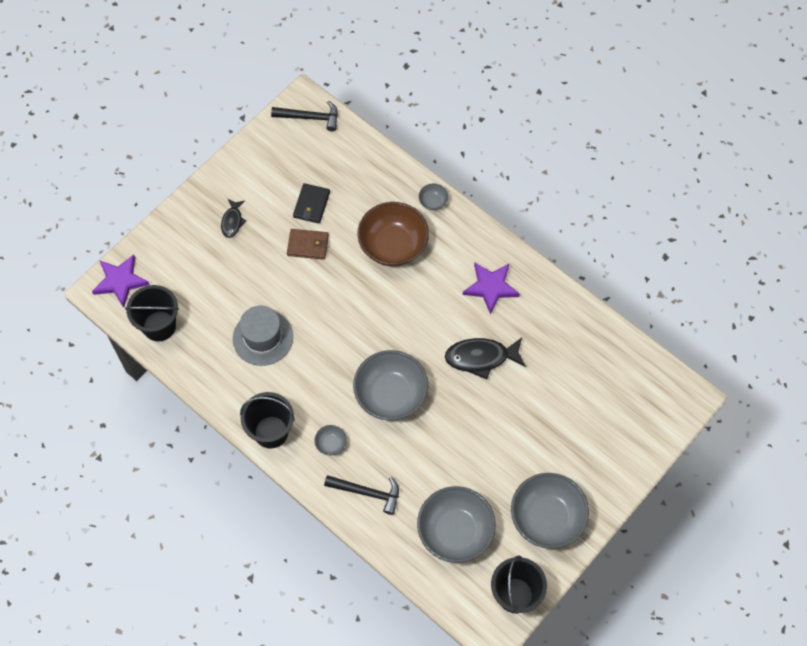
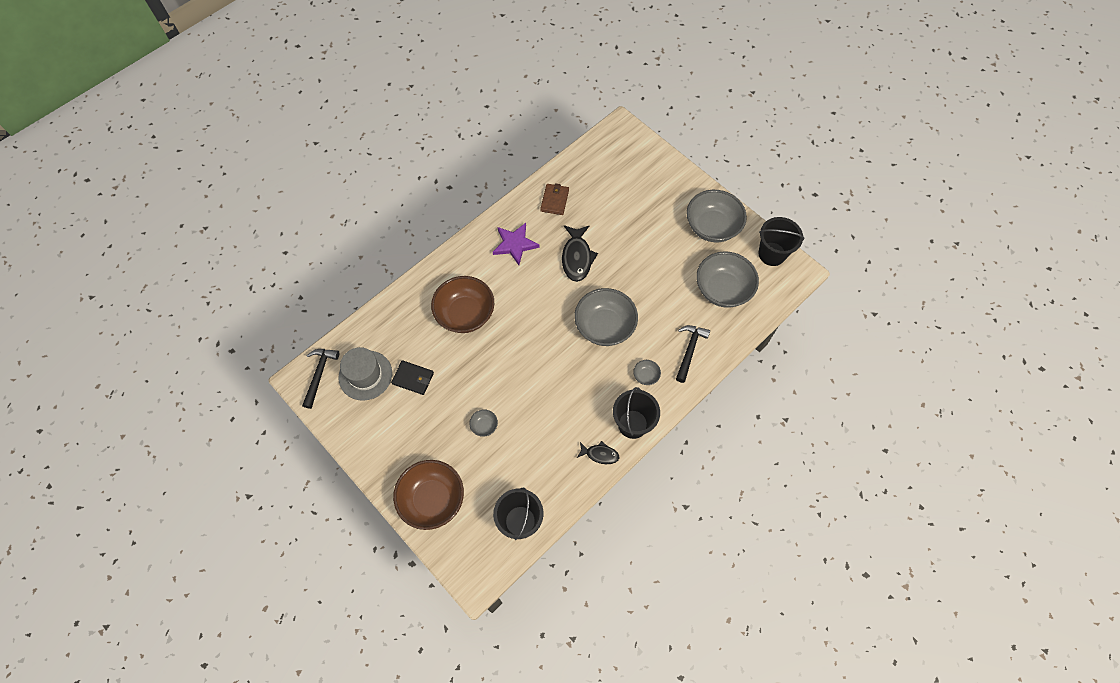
camera: 85 degrees left, 0 degrees up
(120, 281) = (467, 559): purple star -> none
(180, 241) = (432, 499): none -> brown bowl
(232, 221) = (418, 449): black fish -> black fish (600, 454)
(263, 338) = (542, 427): grey hat -> grey hat (365, 375)
(308, 245) = (454, 384): brown wallet -> brown wallet (554, 200)
(433, 202) = (427, 280): grey bowl -> grey bowl (484, 426)

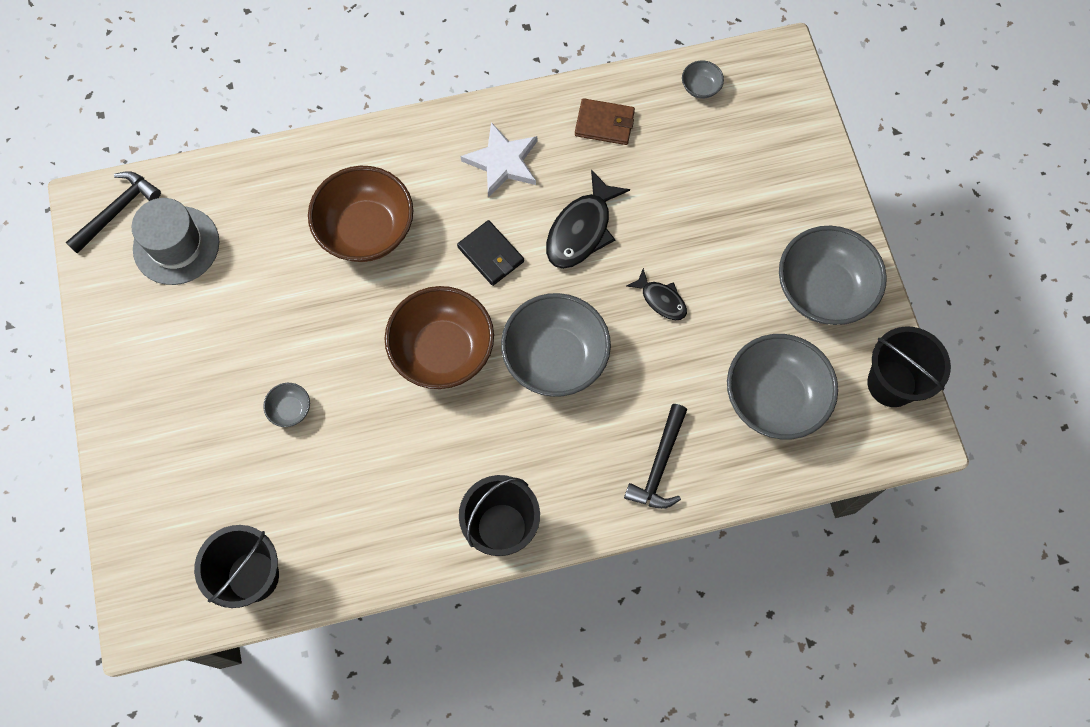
camera: 30 degrees right, 5 degrees up
(413, 378) = (237, 285): black wallet -> black wallet (491, 254)
(432, 499) = (155, 475): brown bowl -> brown bowl (442, 350)
(515, 244) = (503, 162): purple star -> white star
(554, 200) = (604, 124): brown wallet -> brown wallet turned 60 degrees clockwise
(600, 454) = (425, 545): black fish -> black fish (661, 300)
(646, 376) = (568, 466): grey bowl -> grey bowl (700, 87)
(689, 351) = (659, 465): black hammer -> black hammer turned 150 degrees clockwise

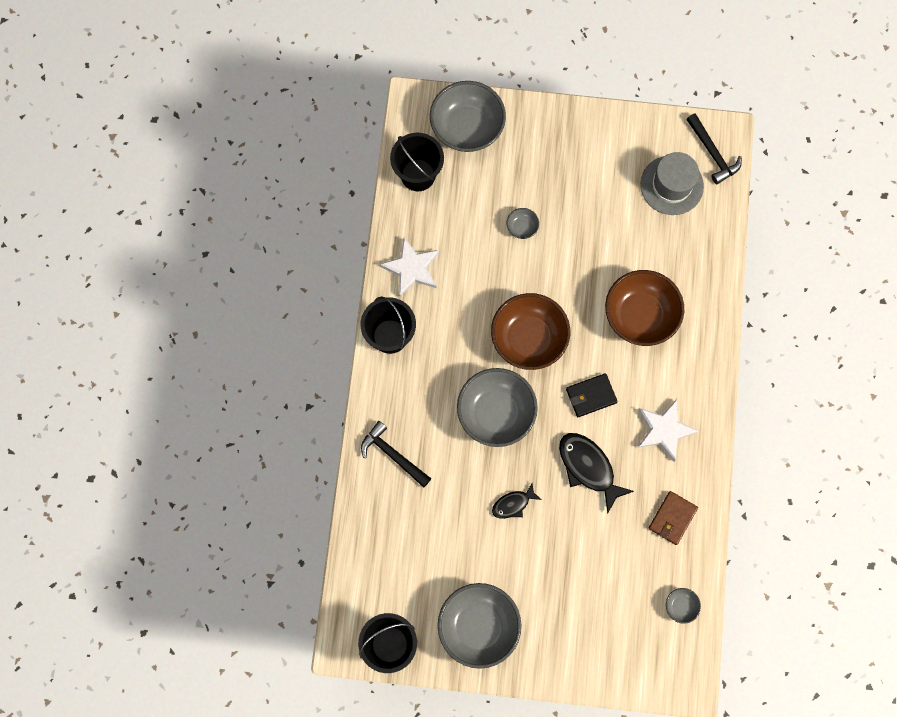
camera: 110 degrees right, 5 degrees up
(395, 534) = (411, 268): none -> white star
(774, 398) = (410, 554): grey bowl -> grey bowl (467, 127)

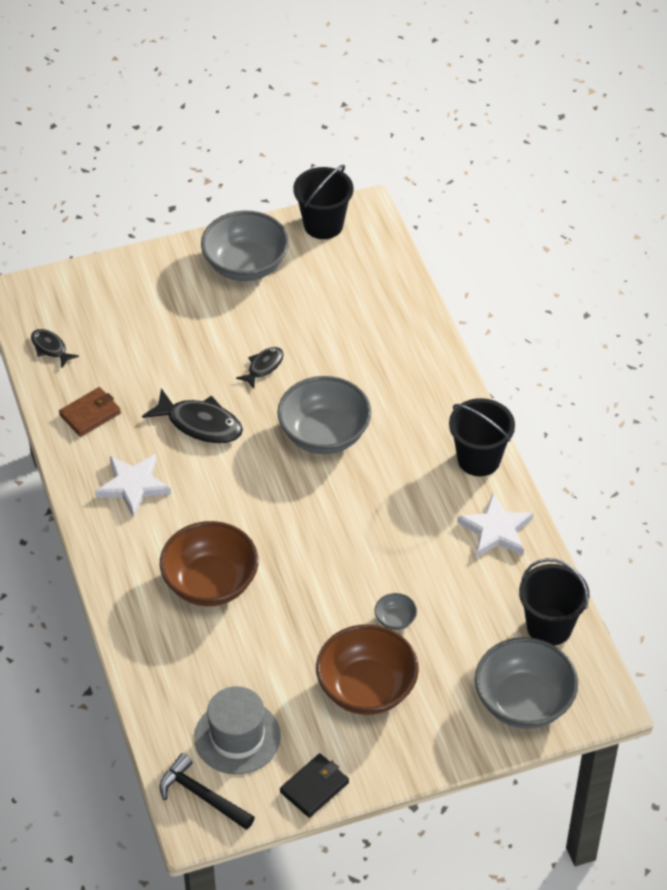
camera: 155 degrees right, 25 degrees down
(393, 455) = (410, 362): black hammer -> none
(528, 339) = (326, 513): brown bowl -> brown bowl (366, 688)
(591, 396) = (229, 487): black wallet -> black wallet (314, 787)
(672, 518) = (90, 414): brown wallet -> brown wallet turned 45 degrees clockwise
(681, 606) = (50, 348): grey bowl -> black fish

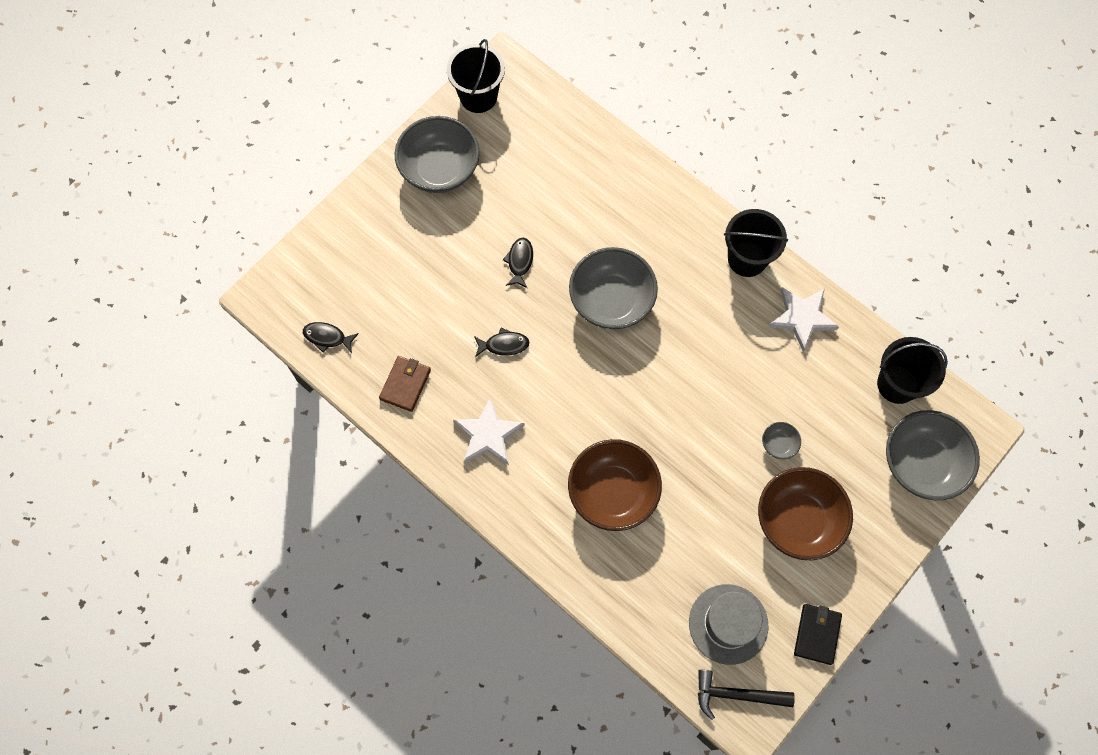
camera: 30 degrees left, 20 degrees up
(200, 424) = (504, 345): black fish -> black fish, size x0.57

